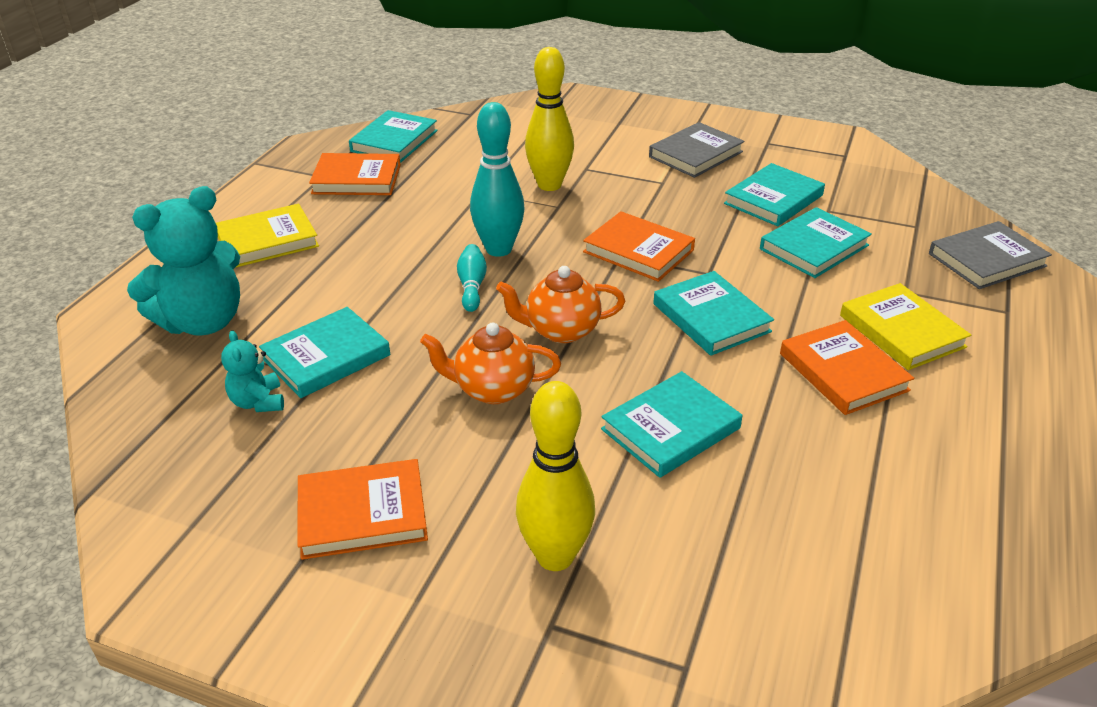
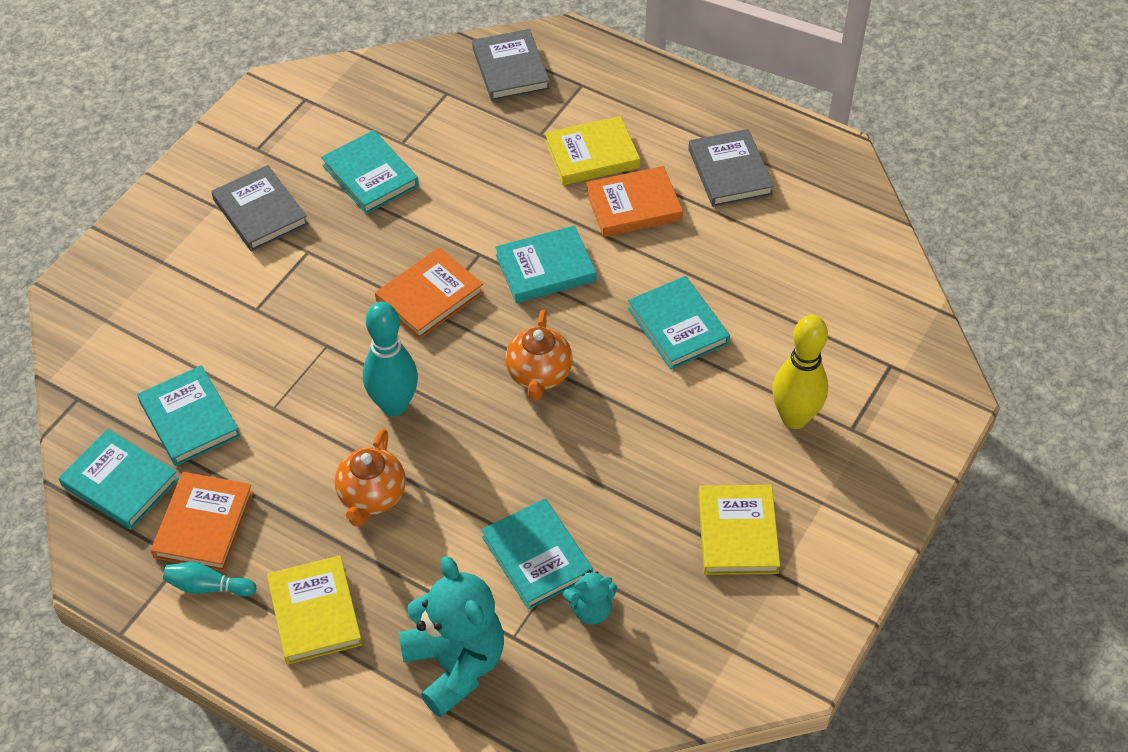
camera: 80 degrees left, 15 degrees up
(362, 513) = (737, 533): orange book -> yellow book
(472, 286) = (452, 434): turquoise bowling pin -> turquoise bowling pin (208, 586)
(492, 389) = (608, 434): orange teapot -> orange teapot (372, 497)
(549, 185) = (281, 346): yellow bowling pin -> none
(814, 247) = (460, 171): turquoise book -> turquoise book (189, 419)
(958, 451) = (729, 172): none -> grey book

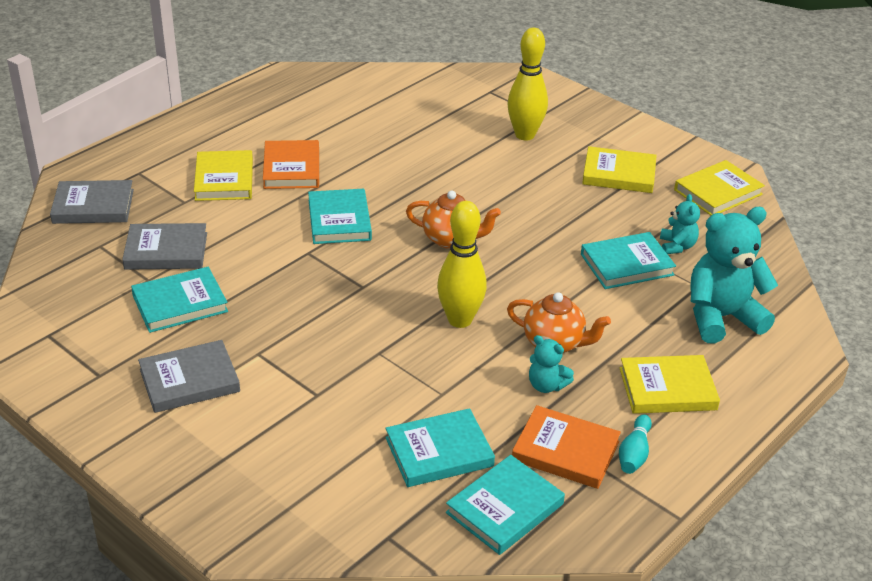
camera: 80 degrees left, 15 degrees down
(301, 497) = (546, 385): none -> turquoise teddy bear
(394, 405) = (460, 320): turquoise bowling pin -> yellow bowling pin
(429, 296) = (345, 286): orange book -> none
(678, 326) = (424, 168): turquoise book -> none
(729, 172) = (279, 121): grey book -> grey book (166, 251)
(734, 654) = (718, 192): none -> yellow book

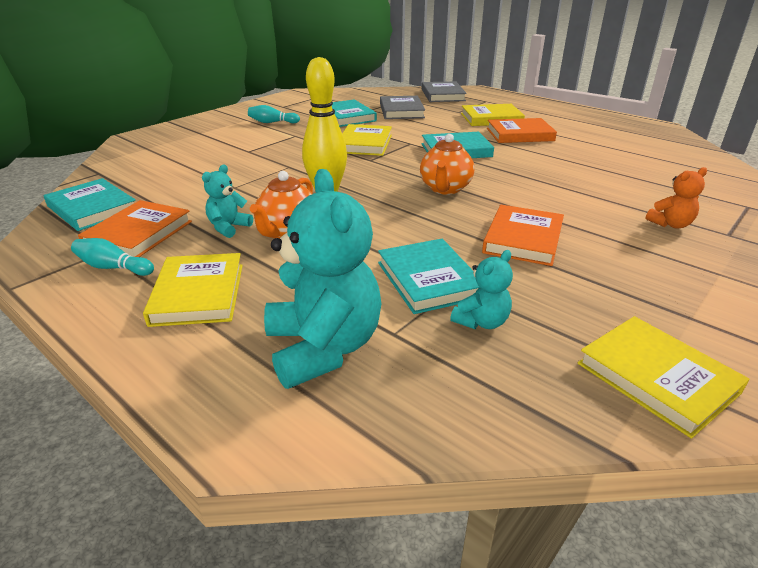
camera: 90 degrees right, 5 degrees down
(189, 380) = (272, 122): grey book -> turquoise bowling pin
(439, 452) = (169, 186): turquoise book -> none
(525, 135) = (670, 224): yellow bowling pin -> orange teddy bear
(556, 210) = (523, 239): none -> orange book
(619, 174) = (635, 284): yellow book -> yellow book (364, 144)
(677, 246) = (481, 322): turquoise teddy bear -> turquoise teddy bear turned 45 degrees counterclockwise

